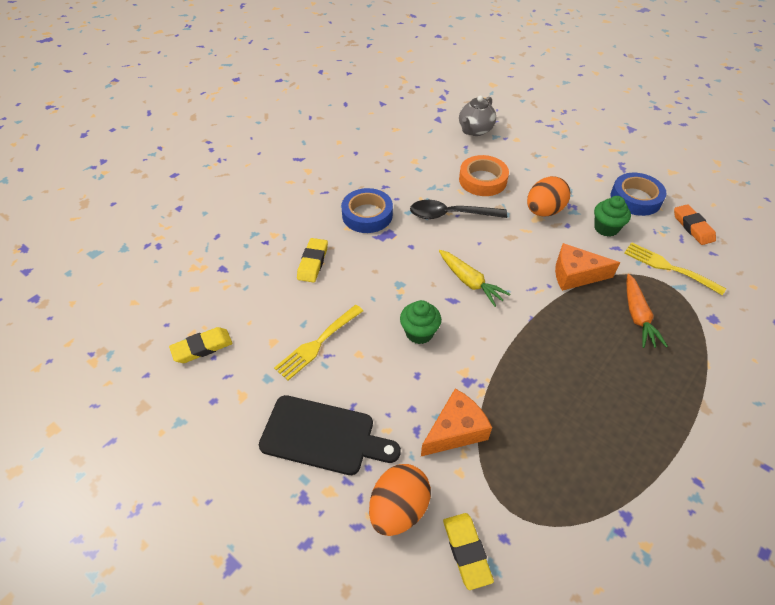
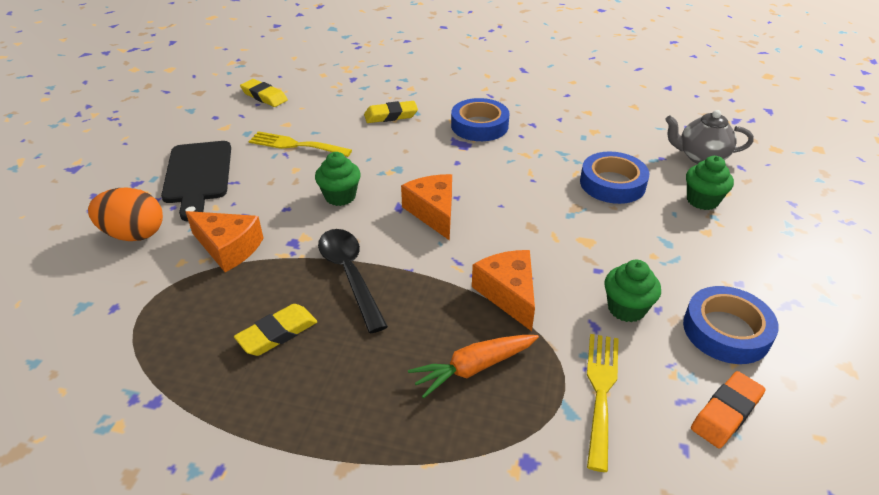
camera: 65 degrees right, 10 degrees down
(450, 215) = (528, 175): black spoon -> black spoon (350, 275)
(466, 551) = (96, 285): yellow eraser -> yellow eraser (277, 333)
(470, 282) = (433, 212): yellow carrot -> orange cheese
(482, 180) = (612, 183): orange tape -> blue tape
(520, 152) = (702, 200): none -> green cupcake
(544, 211) = (604, 244): orange egg -> none

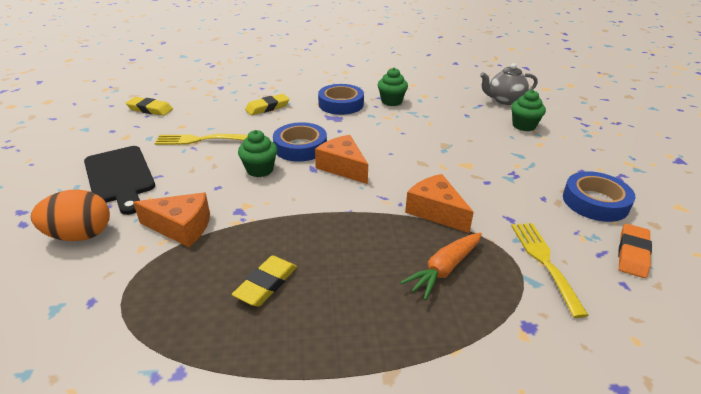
camera: 20 degrees left, 5 degrees down
(350, 275) = (303, 225): black spoon -> none
(612, 183) = (459, 125): blue tape -> blue tape (300, 147)
(626, 308) = (523, 202): green cupcake -> green cupcake (391, 101)

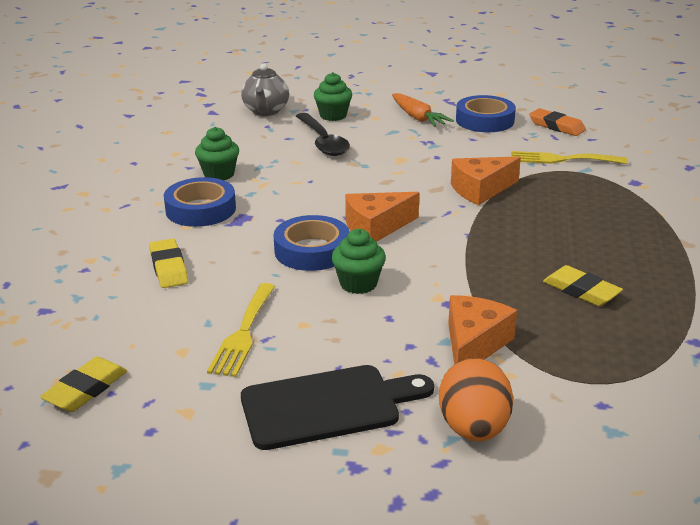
camera: 75 degrees left, 5 degrees down
(444, 269) = (568, 201): orange carrot -> orange carrot (418, 118)
(471, 128) = (323, 142): none -> black spoon

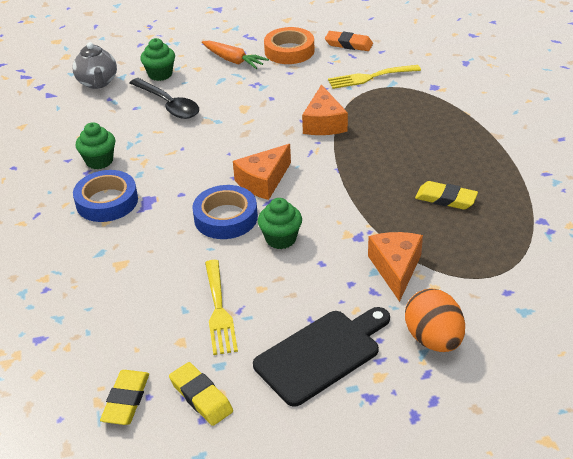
camera: 20 degrees left, 10 degrees up
(169, 268) = (118, 267): yellow eraser -> yellow eraser (201, 397)
(480, 190) = (324, 123): orange cheese -> orange cheese turned 45 degrees counterclockwise
(485, 120) = (289, 51): blue tape -> orange tape

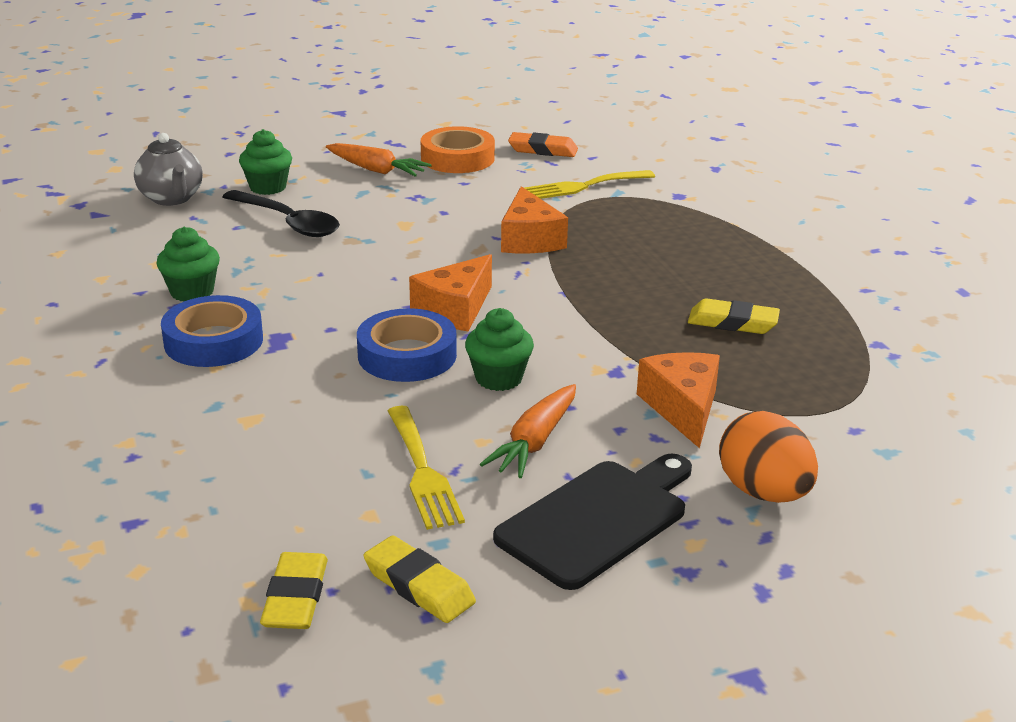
camera: 10 degrees left, 10 degrees down
(294, 291) = (534, 442): none -> orange carrot

